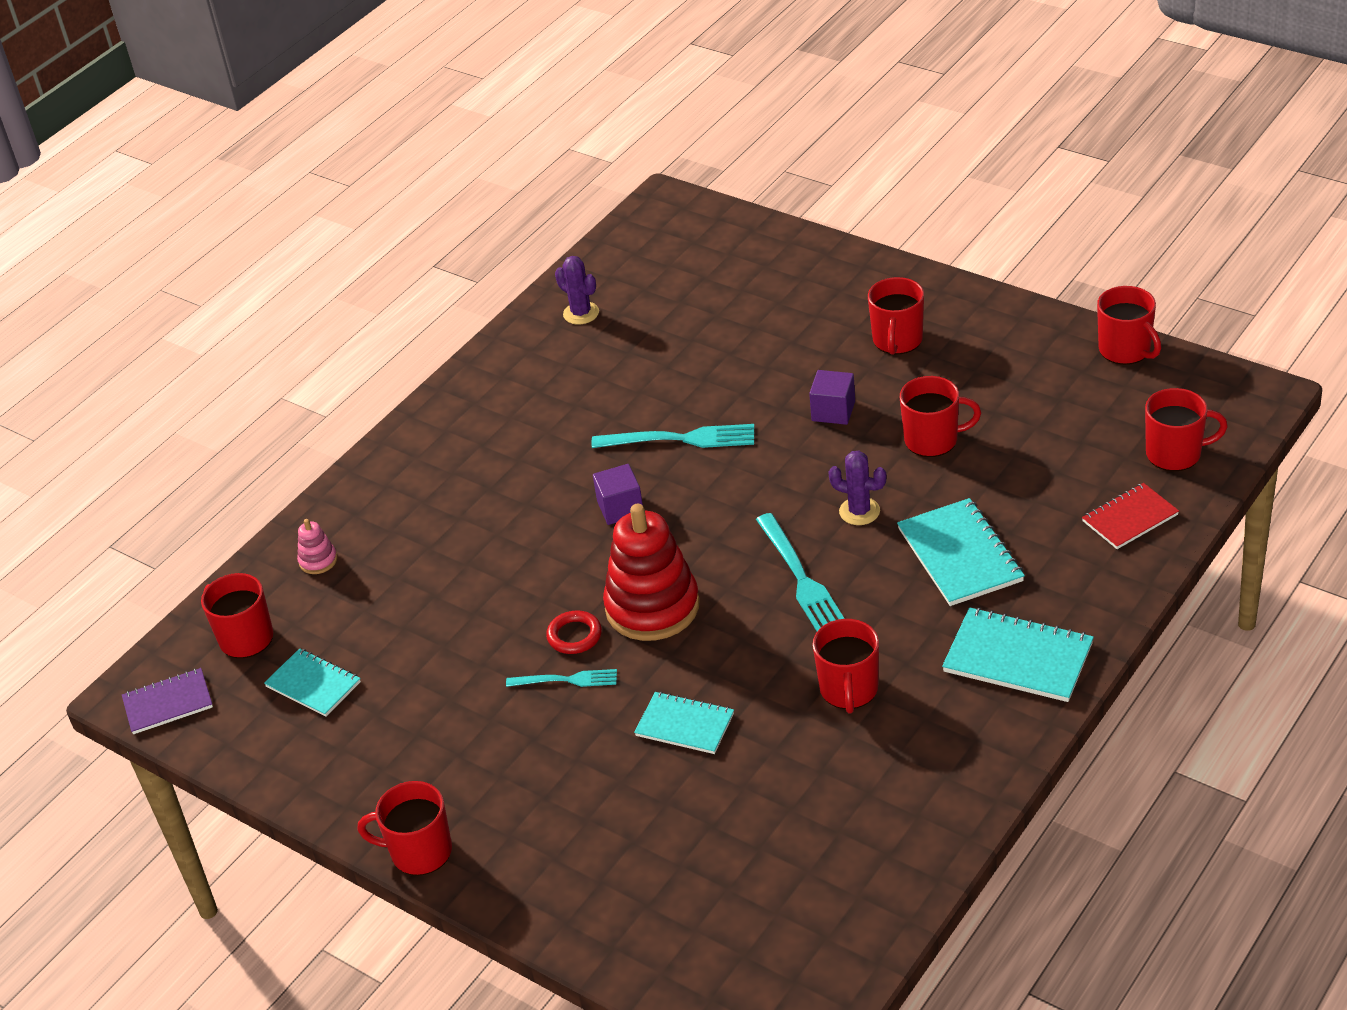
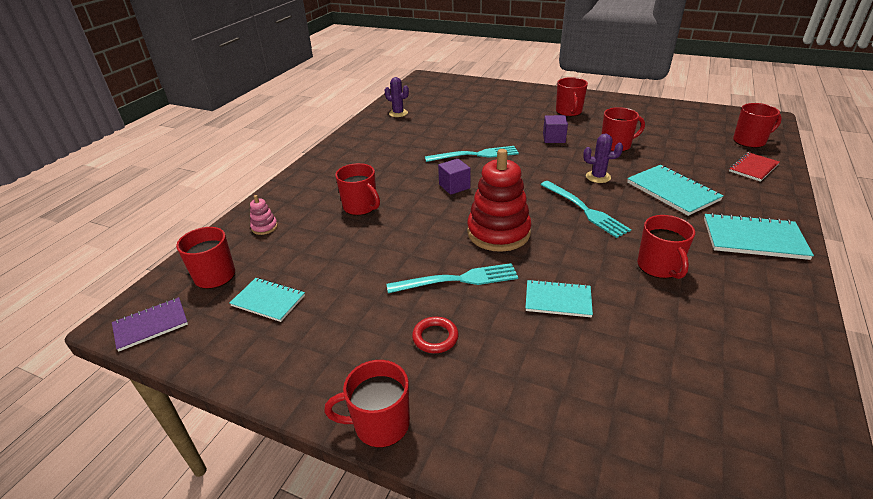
camera: 15 degrees left, 5 degrees down
(567, 680) = (459, 279): turquoise fork -> turquoise fork, size x1.63
(574, 636) = (453, 253): red ring -> red ring (435, 337)
(1125, 350) = (686, 108): red mug -> red mug (361, 207)

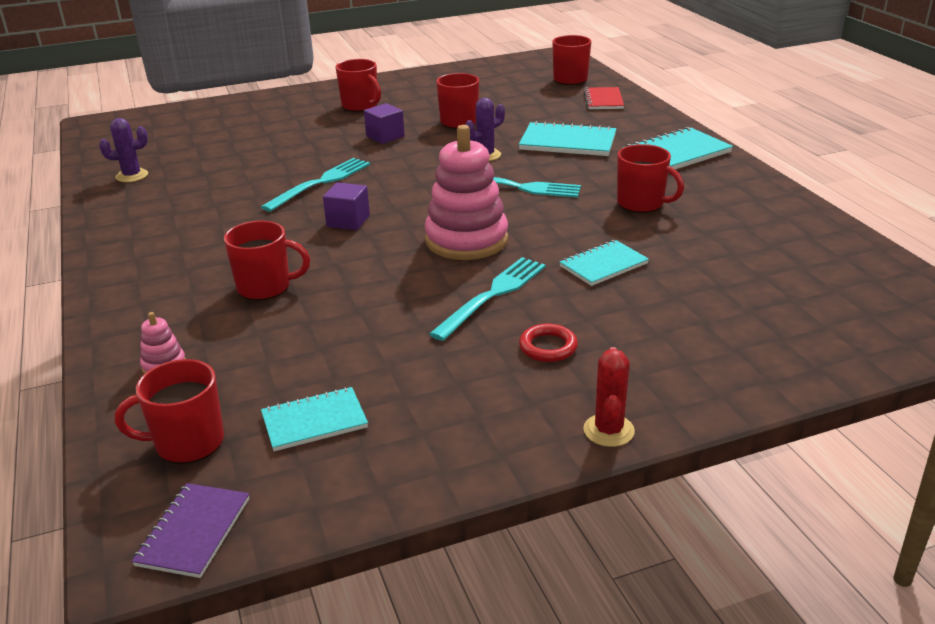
camera: 45 degrees left, 5 degrees down
(380, 424) = (608, 430): red mug -> red cactus
(498, 232) = (466, 240): red stacking toy -> pink stacking toy

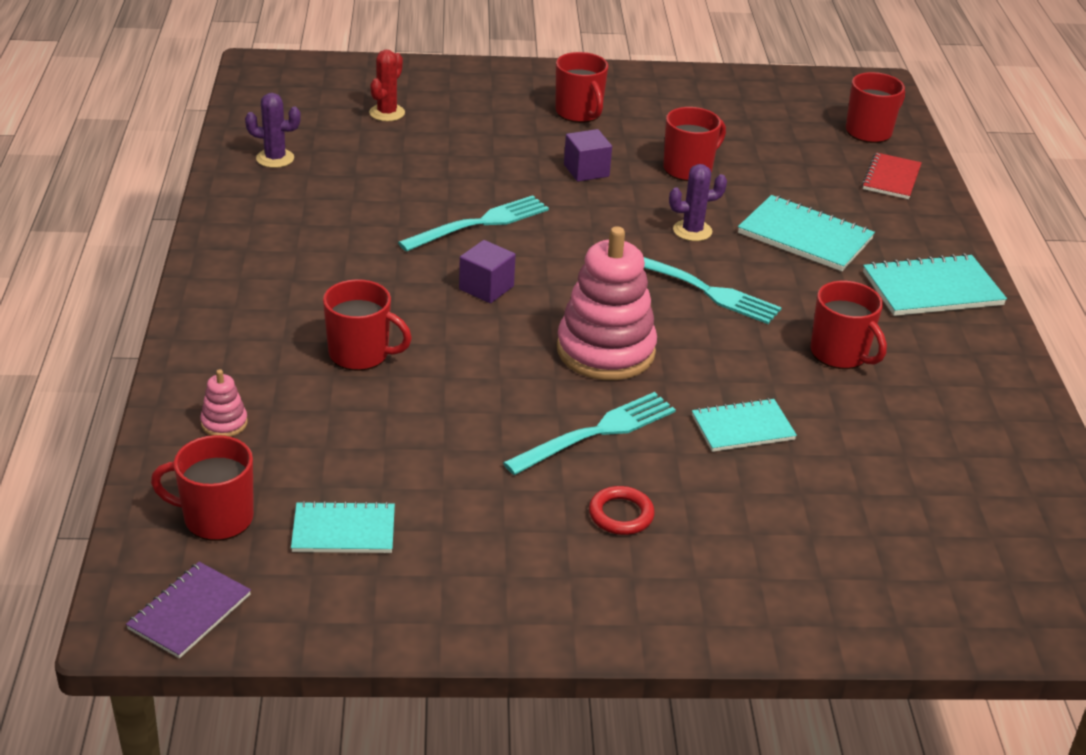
camera: 15 degrees right, 5 degrees up
(608, 430) = (628, 629): red cactus -> red cactus (387, 113)

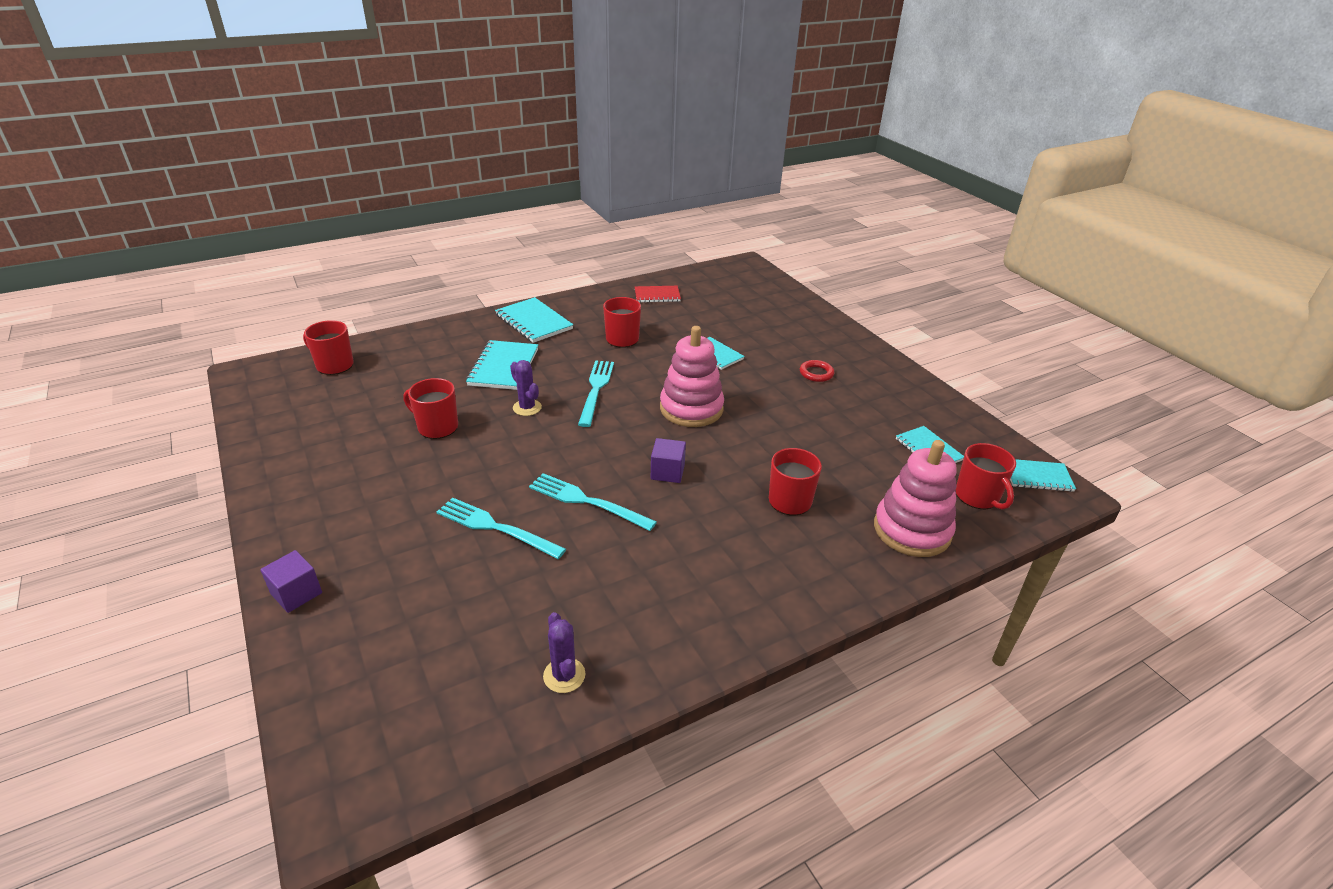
camera: 115 degrees left, 0 degrees up
(189, 612) = (1037, 477): purple notebook -> turquoise notebook
(224, 423) = (912, 530): pink stacking toy -> pink stacking toy, size x2.34
(387, 113) = (421, 631): red cactus -> none
(579, 113) = (362, 504): red mug -> none
(586, 170) = (468, 473): purple cube -> purple cube (296, 593)
(597, 432) = (765, 394): turquoise fork -> turquoise fork (494, 527)
(891, 178) = (403, 349): red notebook -> red notebook (657, 295)

